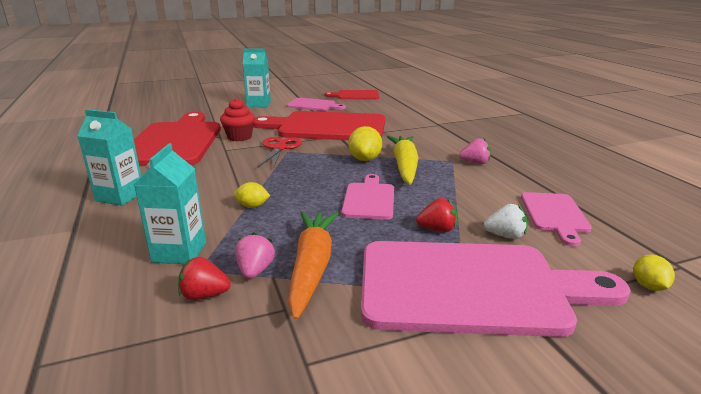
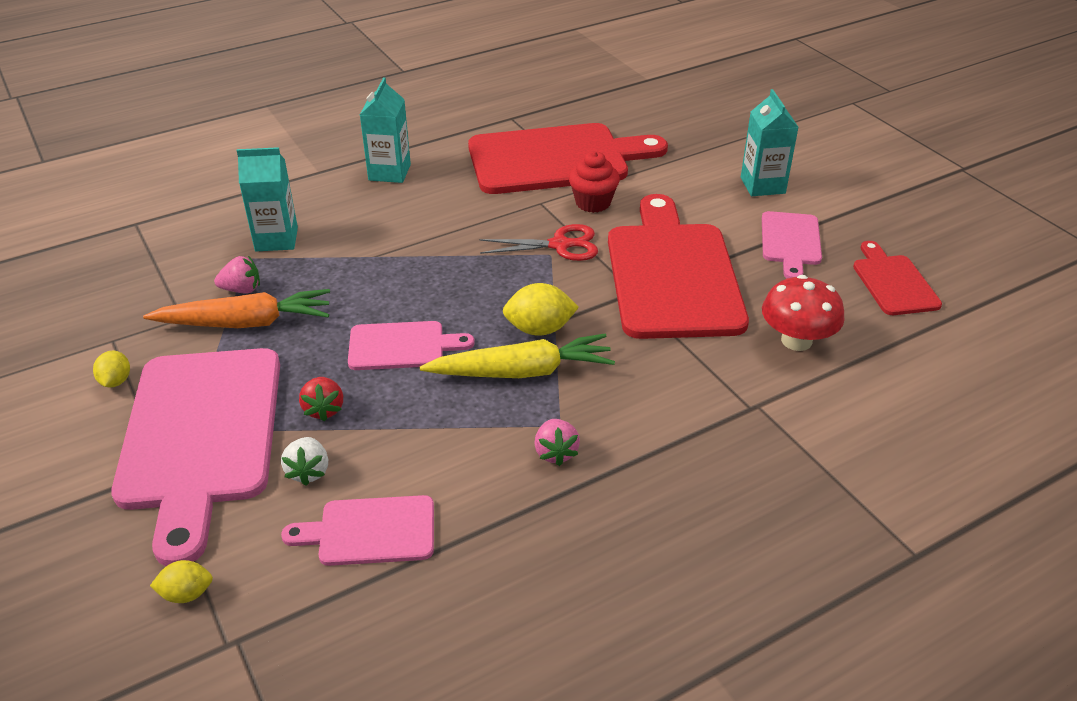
camera: 80 degrees right, 15 degrees up
(204, 295) = (206, 270): red strawberry -> none
(252, 206) = (374, 260): yellow lemon -> yellow lemon (116, 381)
(392, 113) = (796, 340): none -> red mushroom

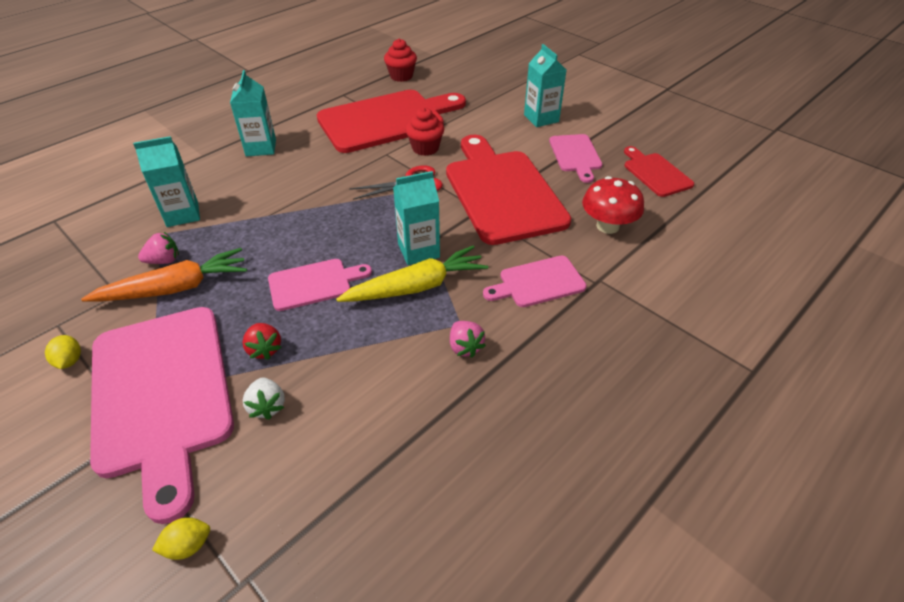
camera: 15 degrees left, 5 degrees up
(371, 531) = (337, 447): pink cutting board -> pink cutting board (538, 282)
(539, 329) = (418, 251): yellow lemon -> turquoise carton
(595, 103) = (401, 76): none -> red cupcake

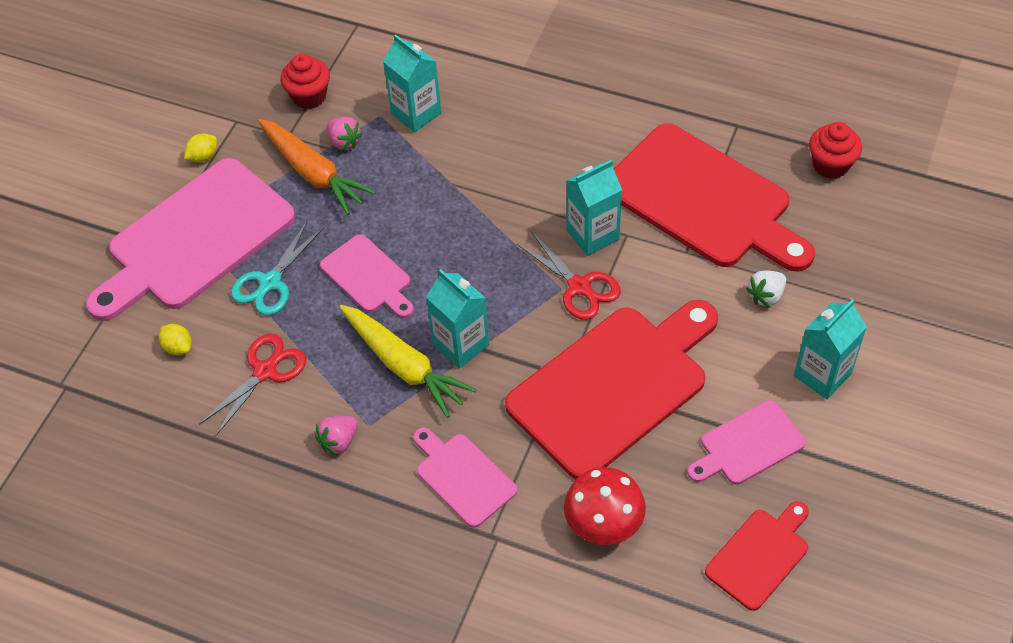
camera: 70 degrees right, 10 degrees up
(188, 545) = (77, 337): yellow lemon -> yellow lemon (178, 347)
(261, 148) = (567, 109): turquoise carton -> turquoise carton (592, 235)
(264, 349) = (270, 282): red strawberry -> turquoise scissors
(267, 406) = (211, 318): white strawberry -> white strawberry (766, 296)
(359, 379) = (265, 371): none -> red scissors
(425, 148) = (663, 269): red cupcake -> red cupcake (309, 96)

